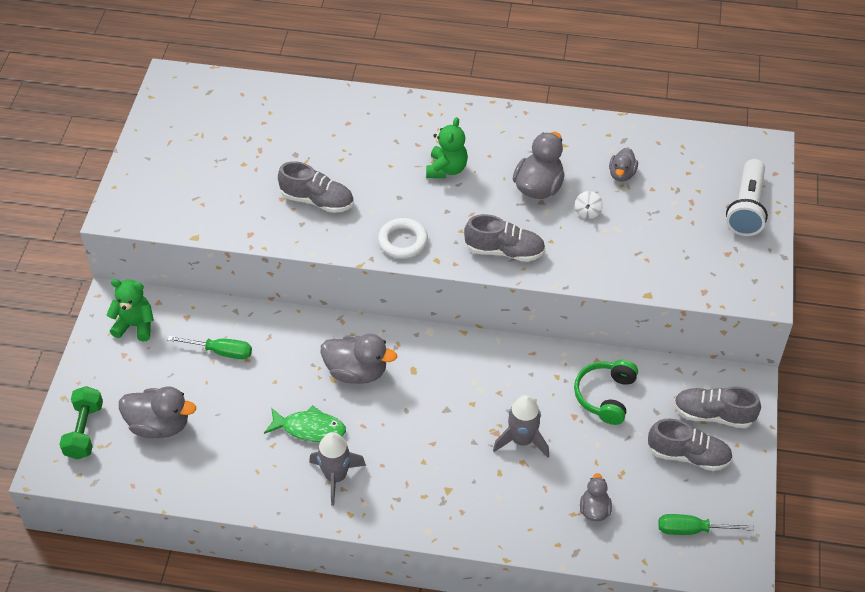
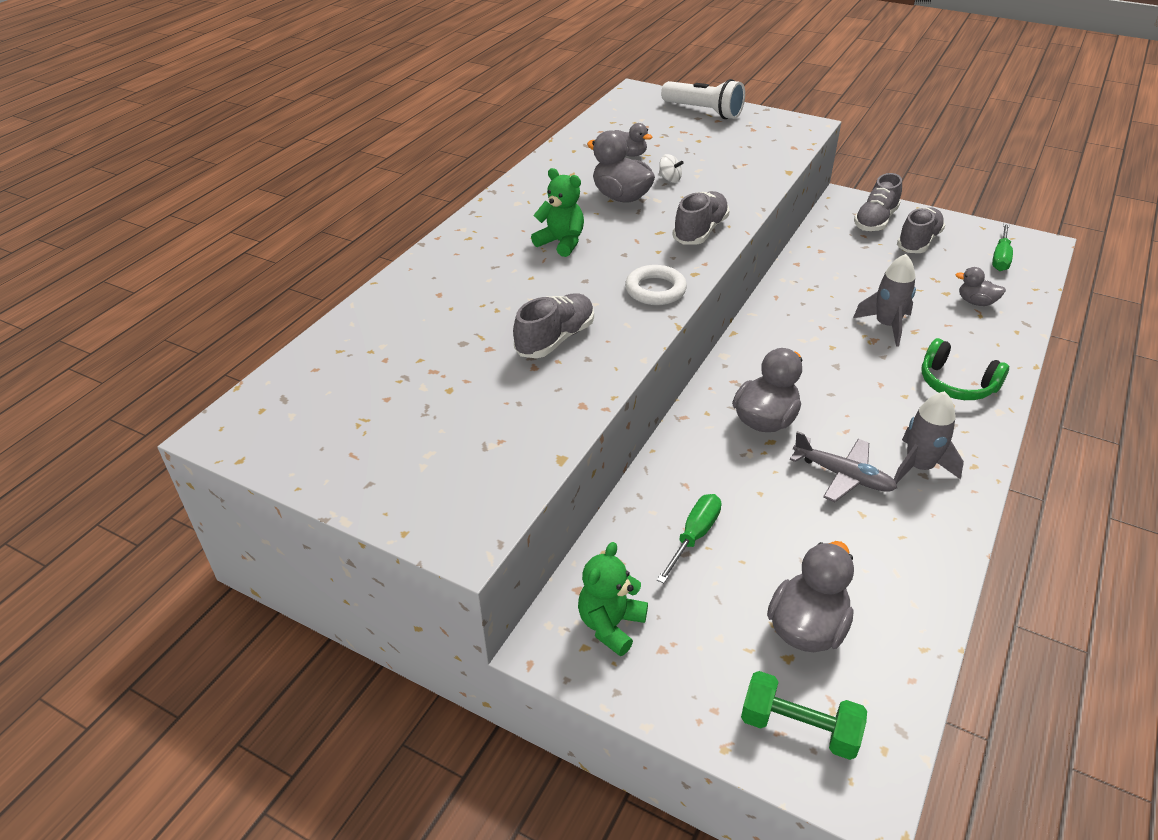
camera: 70 degrees left, 10 degrees down
(310, 428) = (842, 475): green fish -> grey plane
(605, 396) = (841, 268): green headphones -> green headphones (956, 384)

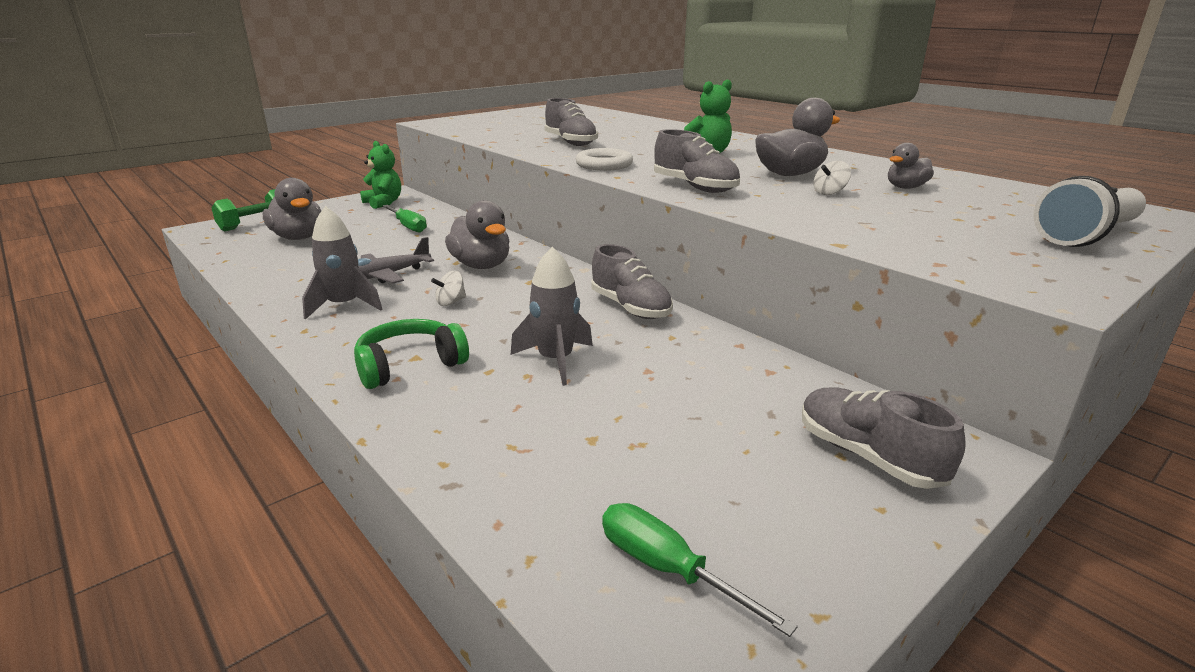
camera: 110 degrees right, 15 degrees down
(853, 406) = (451, 302): none -> white spinning top
(918, 242) = (771, 477): grey shoe -> grey shoe (630, 307)
(976, 302) = (546, 457): grey duck -> none

